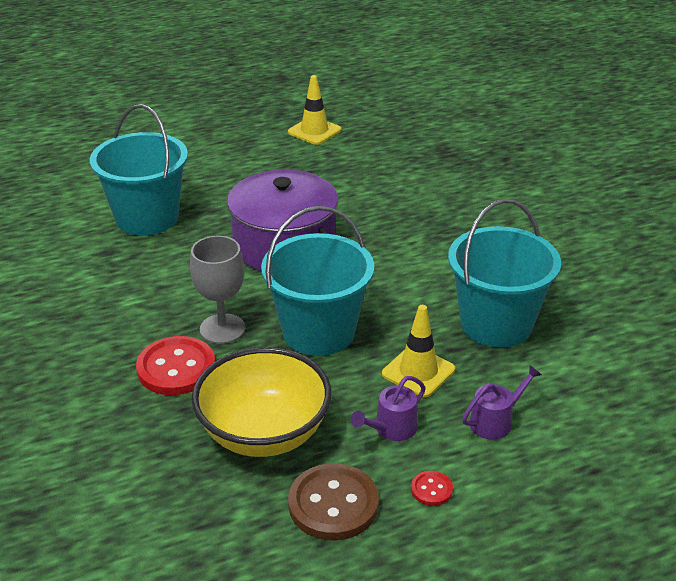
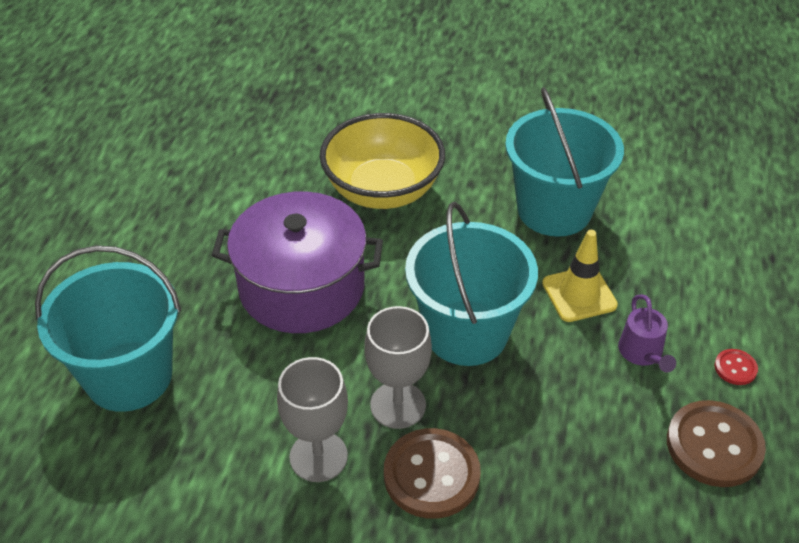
camera: 55 degrees left, 10 degrees up
(150, 314) = (318, 456): none -> grey goblet
(176, 368) = (431, 475): red button -> brown button
(264, 433) = (585, 449): yellow bowl -> yellow bowl (383, 190)
(314, 131) = (118, 159): yellow traffic cone -> none
(495, 421) = (678, 282): purple watering can -> none

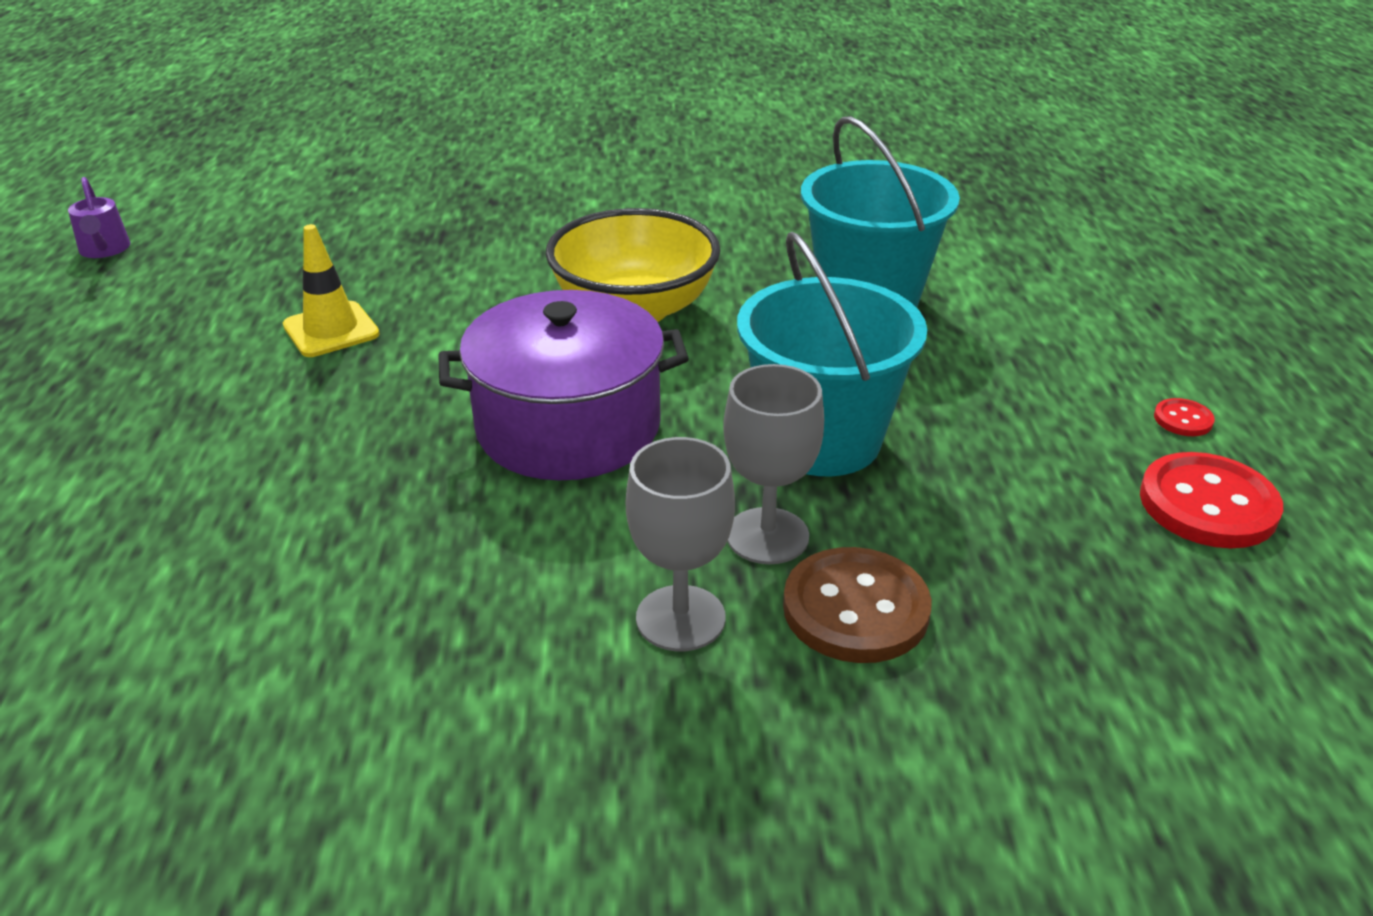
camera: 15 degrees left, 10 degrees down
(129, 376) = (345, 573): turquoise bucket -> none
(579, 294) = (946, 376): yellow traffic cone -> yellow traffic cone (331, 330)
(642, 353) = (1060, 423): purple watering can -> purple watering can (104, 250)
(714, 445) = (1208, 504): brown button -> red button

